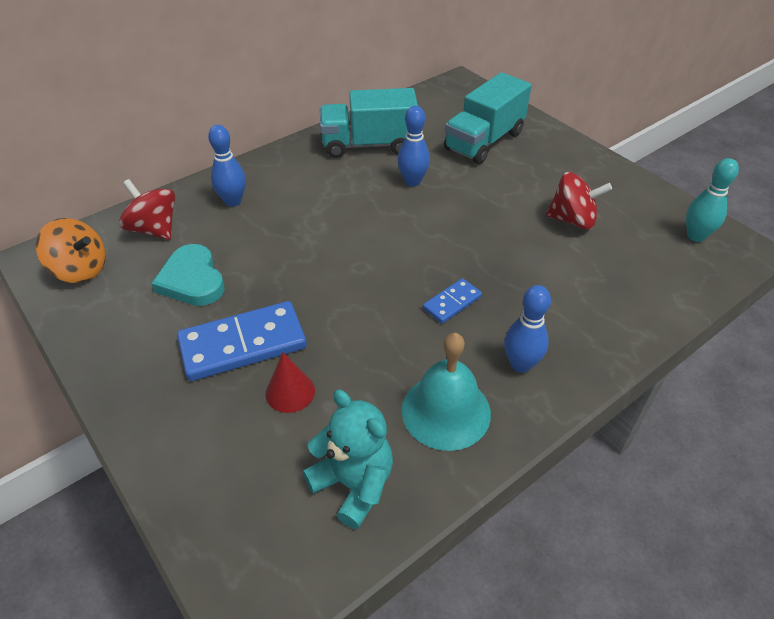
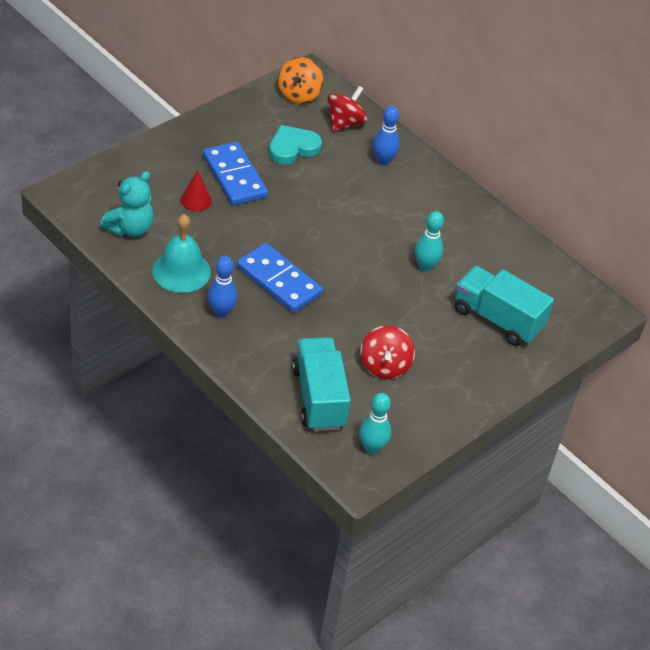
camera: 80 degrees right, 0 degrees up
(368, 145) = (476, 239): turquoise truck -> turquoise truck (319, 398)
(412, 181) = (425, 266): blue bowling pin -> turquoise bowling pin
(452, 303) = (278, 281): blue domino -> blue domino, size x1.95

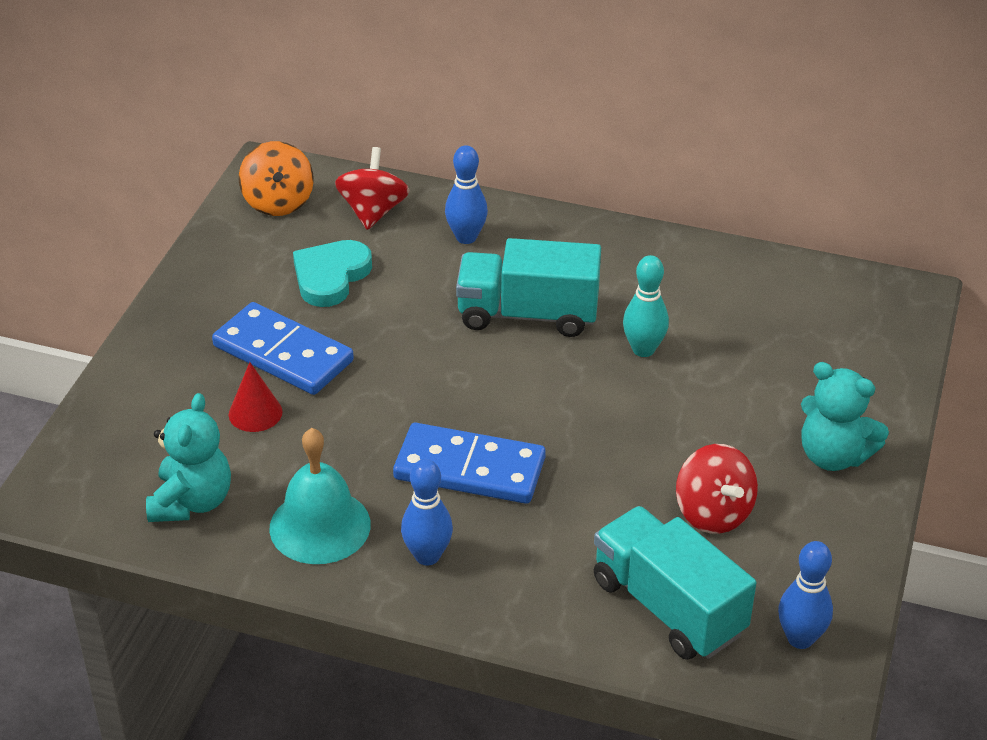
camera: 25 degrees left, 5 degrees down
(372, 448) = (800, 638): turquoise bowling pin -> blue bowling pin
(477, 371) = (833, 456): none -> turquoise teddy bear
(497, 319) = (794, 373): turquoise truck -> turquoise truck (527, 314)

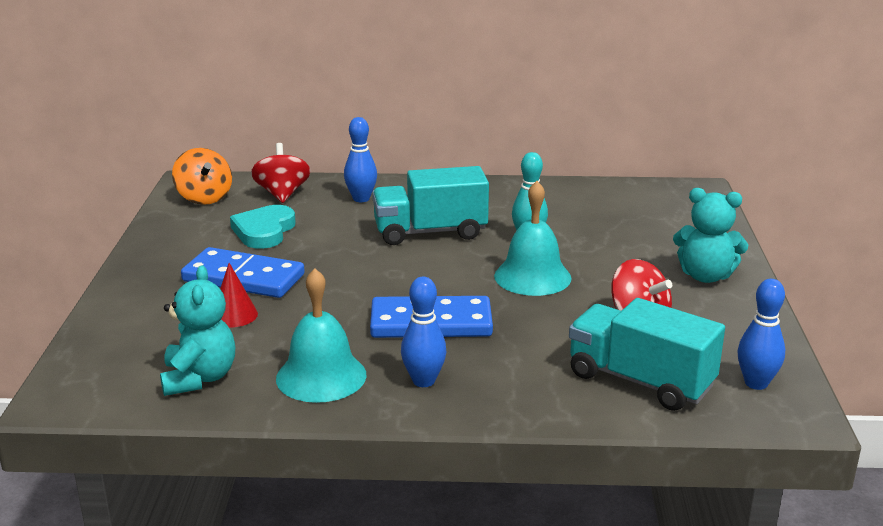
camera: 15 degrees left, 15 degrees down
(619, 416) = (532, 276): none -> turquoise bell

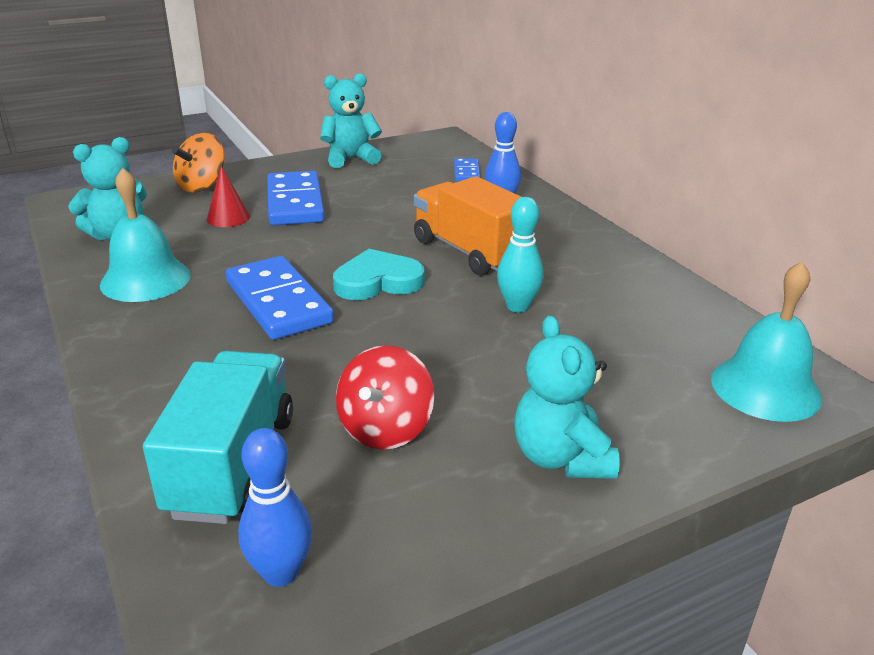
camera: 60 degrees right, 5 degrees up
(176, 232) = (350, 159): none -> turquoise teddy bear
(204, 198) = (422, 150): orange spinning top -> orange spinning top (202, 186)
(264, 231) = (387, 186): turquoise heart -> turquoise heart (378, 281)
(282, 194) = (466, 172): red spinning top -> blue domino
(423, 381) = (161, 328): blue bowling pin -> none
(430, 232) = (470, 252): turquoise truck -> orange truck
(532, 276) = (429, 331): turquoise bell -> turquoise bell (765, 388)

